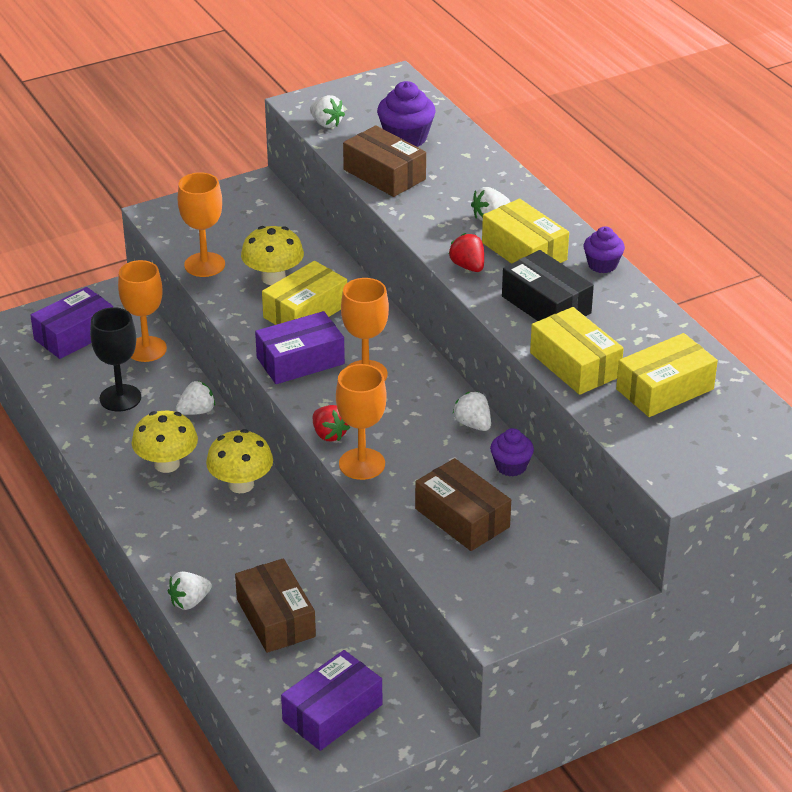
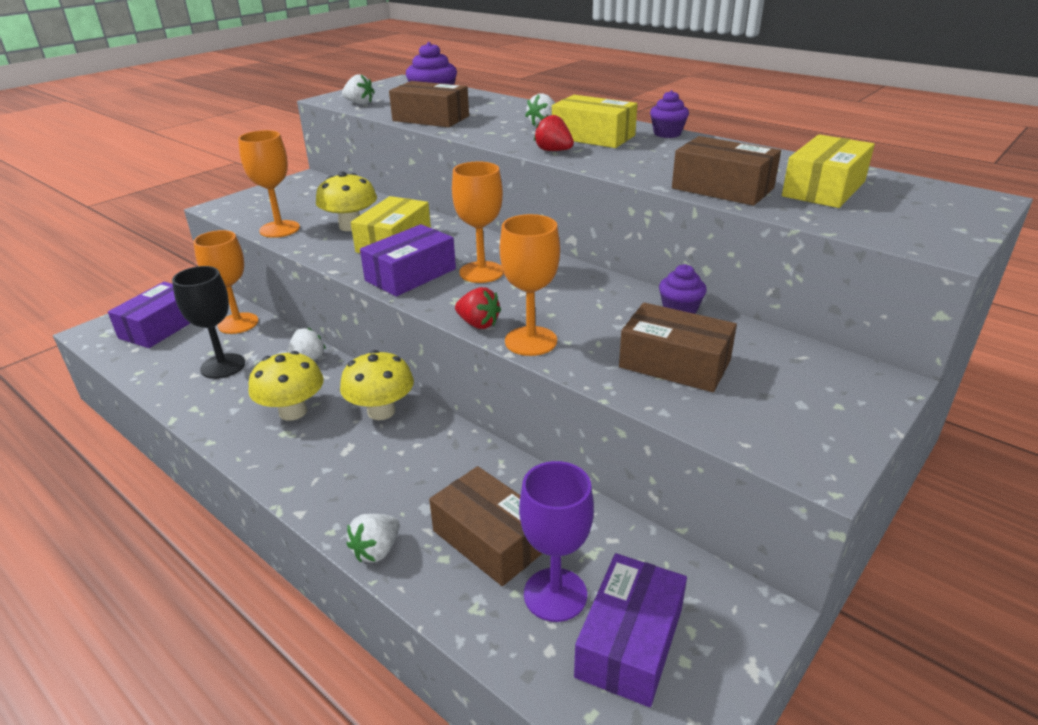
camera: 20 degrees left, 5 degrees down
(300, 669) = (555, 594): none -> purple goblet
(473, 424) = (613, 287): white strawberry -> none
(546, 305) = (649, 160): black box -> none
(575, 364) = (722, 188): yellow box -> brown box

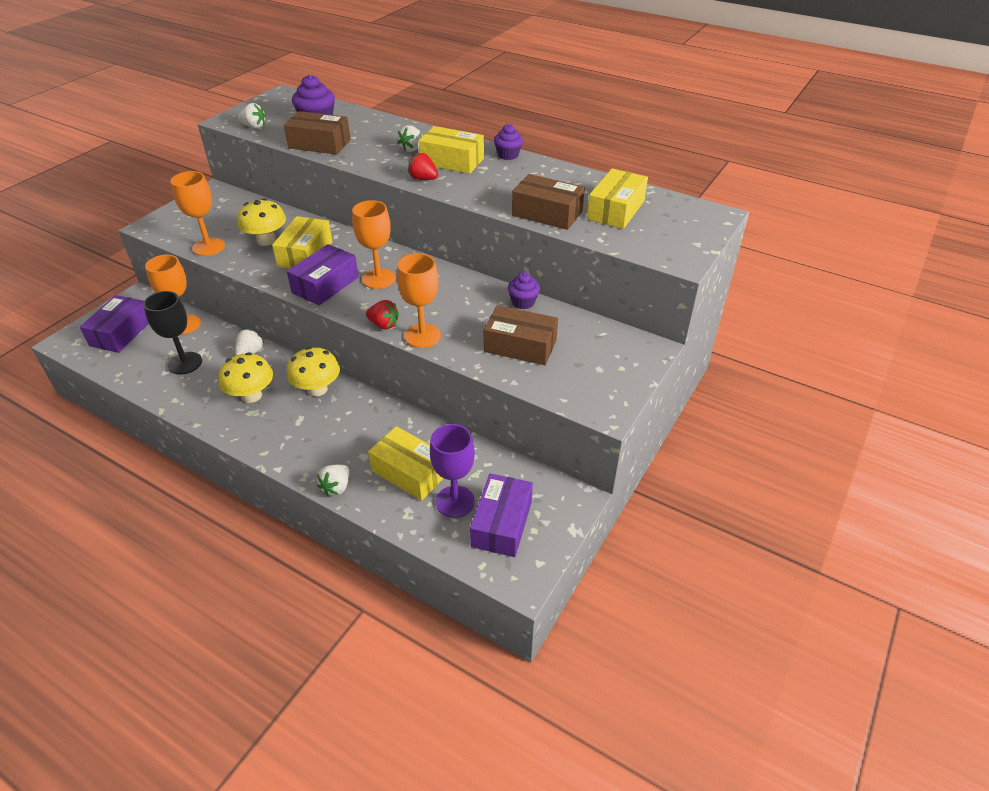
camera: 10 degrees left, 10 degrees up
(490, 539) = (409, 472): brown box -> yellow box

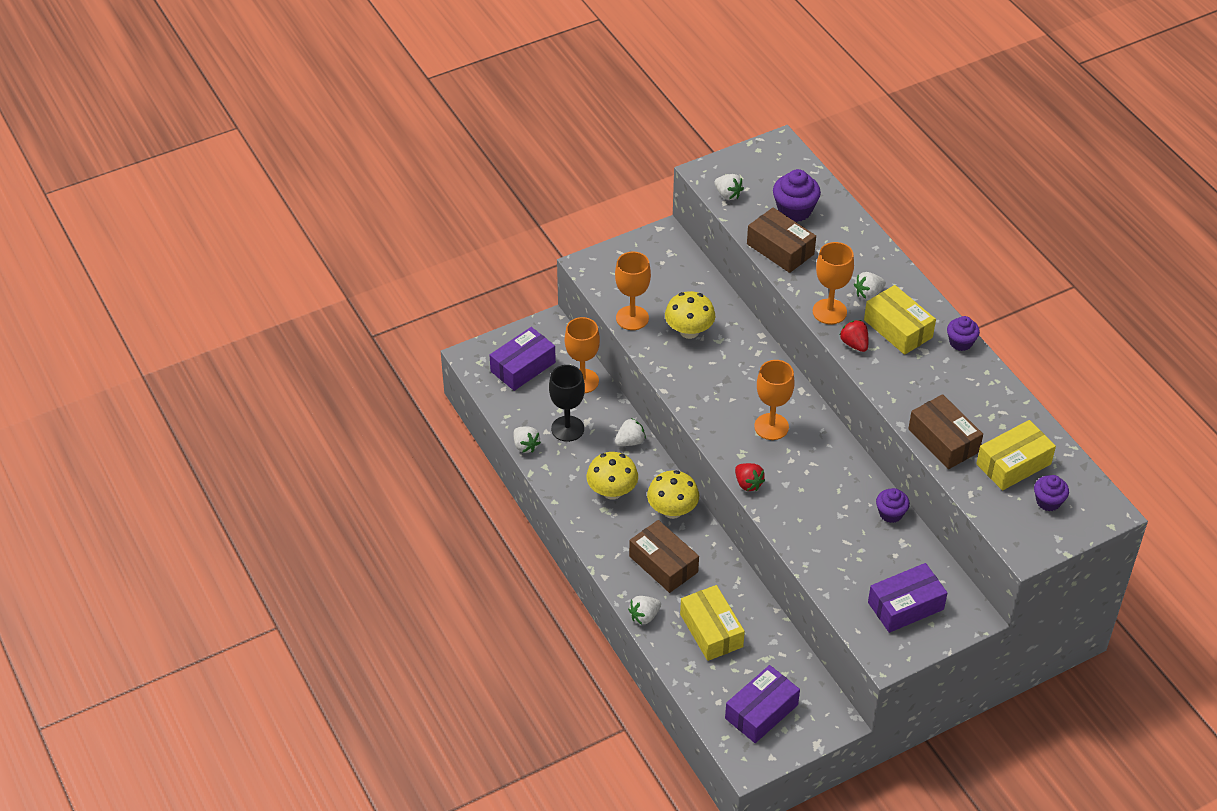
camera: 30 degrees right, 5 degrees up
(147, 390) = (525, 446): none -> white strawberry
(305, 254) = (718, 365): yellow box -> none
(325, 285) = (719, 413): purple box -> purple box (905, 606)
(422, 336) = (775, 511): orange goblet -> orange goblet (829, 311)
(455, 501) = (734, 674): purple goblet -> none
(520, 346) = (856, 560): brown box -> brown box (663, 564)
(665, 224) = (1048, 501): none -> purple cupcake

